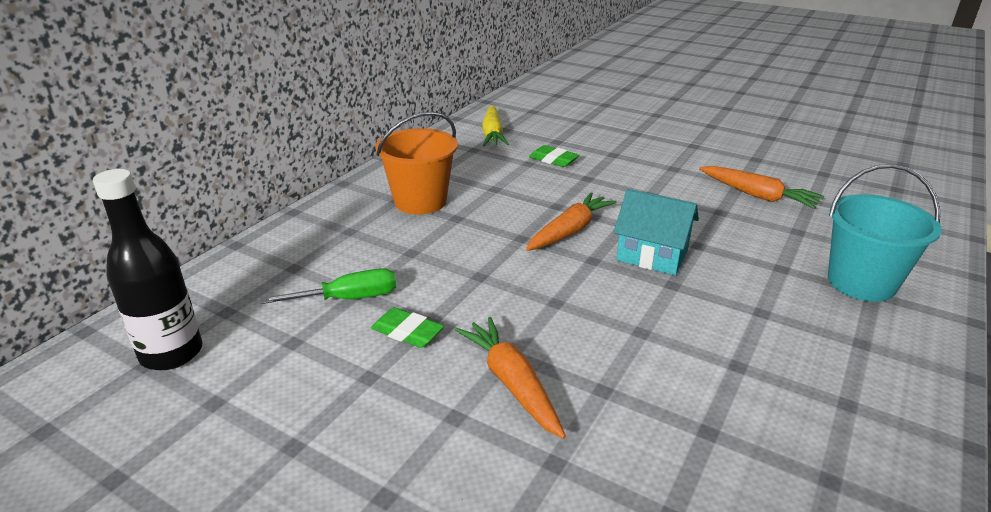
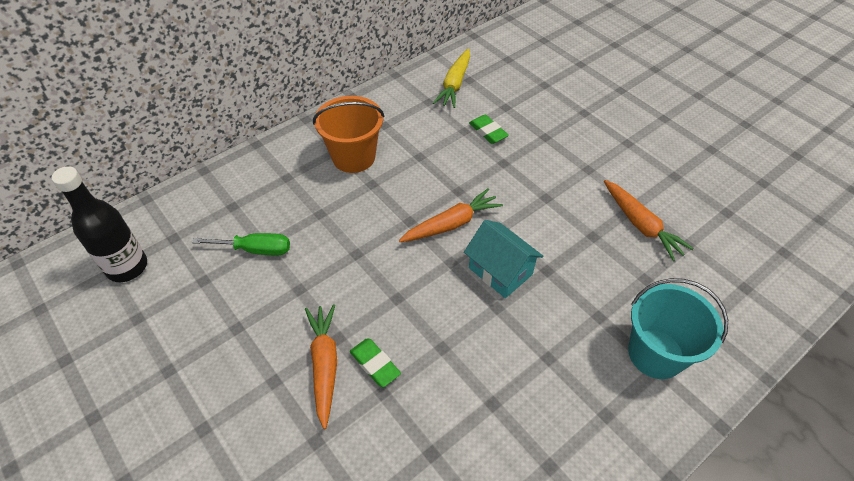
camera: 20 degrees right, 20 degrees up
(407, 332) = (279, 295): green eraser -> green eraser (375, 364)

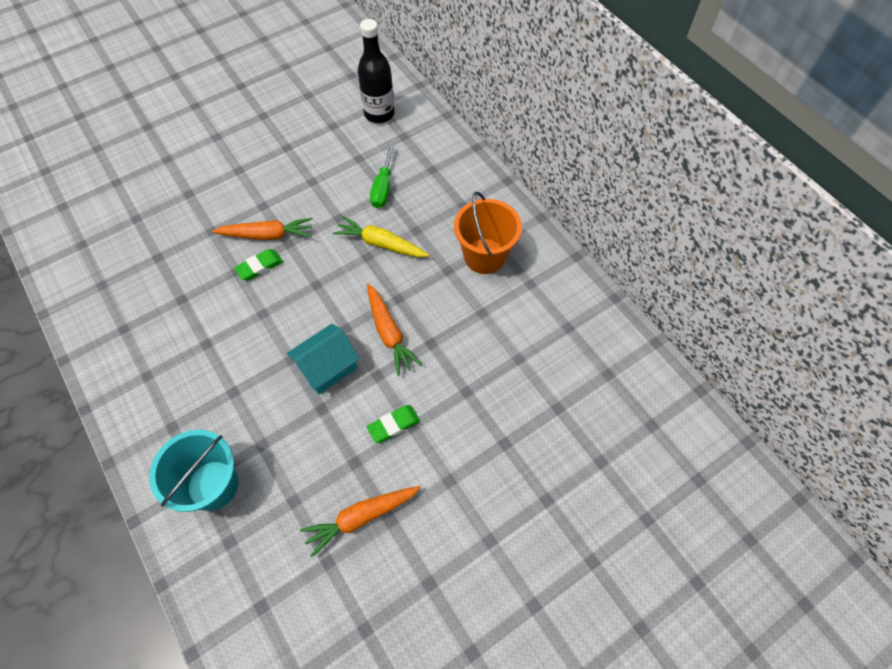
camera: 95 degrees right, 10 degrees up
(454, 84) = (598, 357): yellow carrot -> yellow carrot (381, 244)
(488, 132) = (515, 382): green eraser -> green eraser (393, 425)

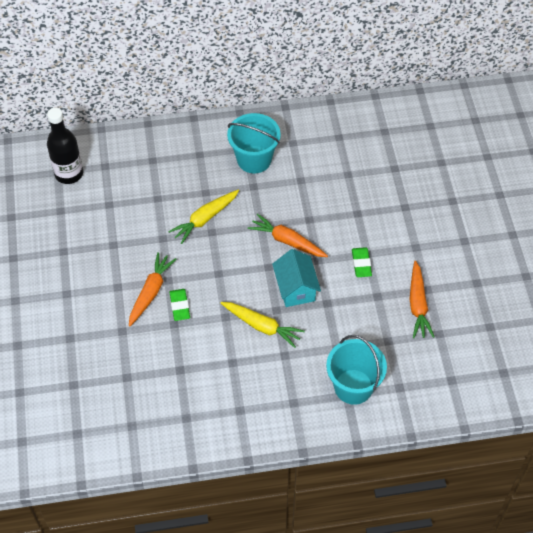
camera: 65 degrees left, 5 degrees down
(263, 353) = (262, 326): none -> yellow carrot
(383, 188) = (151, 199): green screwdriver -> none
(389, 333) = (287, 241): orange carrot -> orange carrot turned 150 degrees counterclockwise
(484, 256) = (254, 159): orange bucket -> turquoise bucket

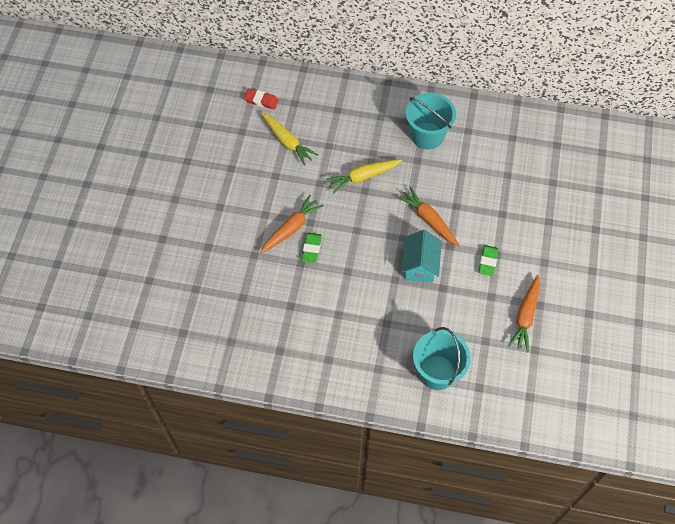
camera: 20 degrees right, 5 degrees up
(69, 174) = (261, 100): black bottle -> red eraser
(262, 326) = (376, 290): yellow carrot -> yellow carrot (287, 141)

